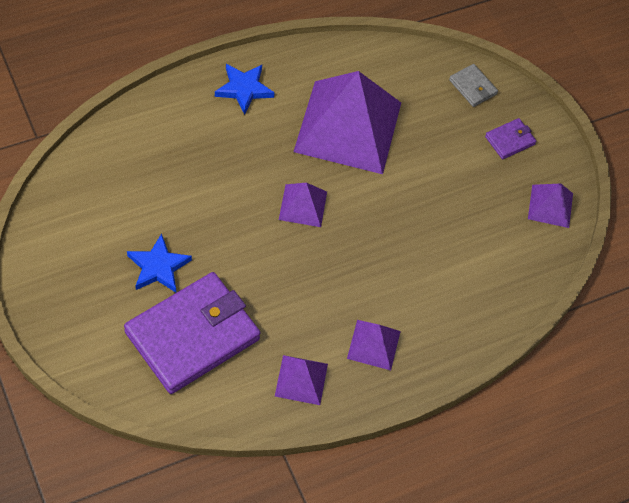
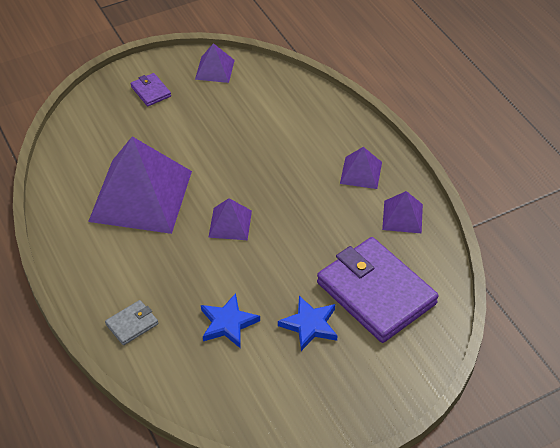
camera: 85 degrees left, 10 degrees down
(244, 89) = (98, 275): blue star -> blue star (228, 323)
(472, 87) = (94, 114): grey wallet -> grey wallet (132, 324)

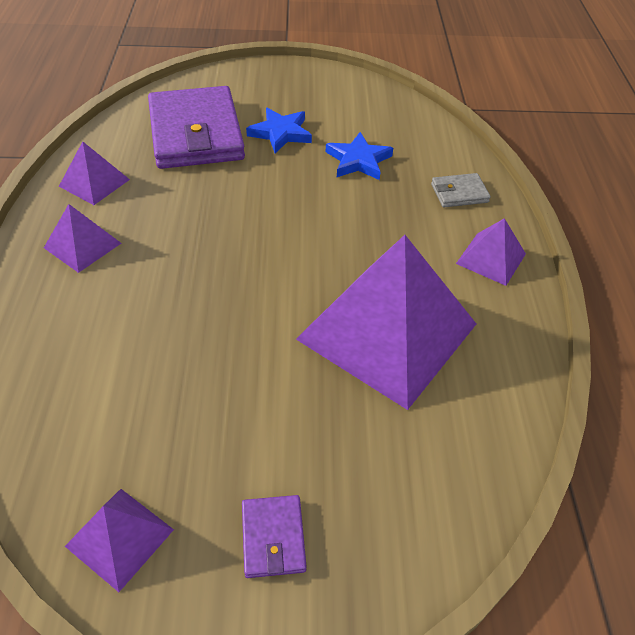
camera: 155 degrees left, 0 degrees up
(230, 223) = (291, 249): purple pyramid -> purple pyramid (491, 258)

